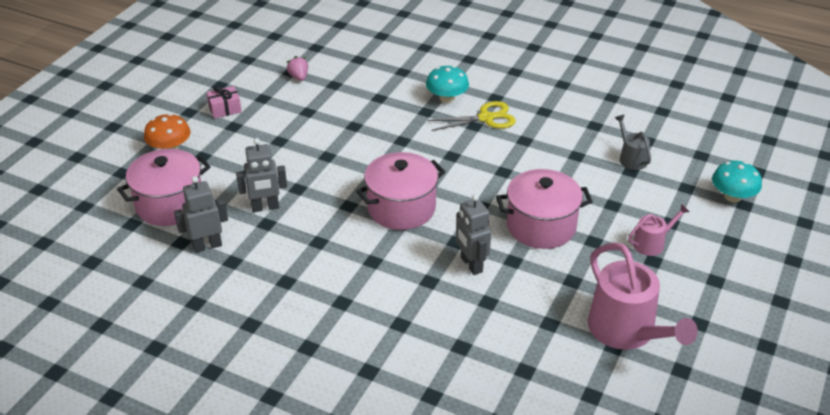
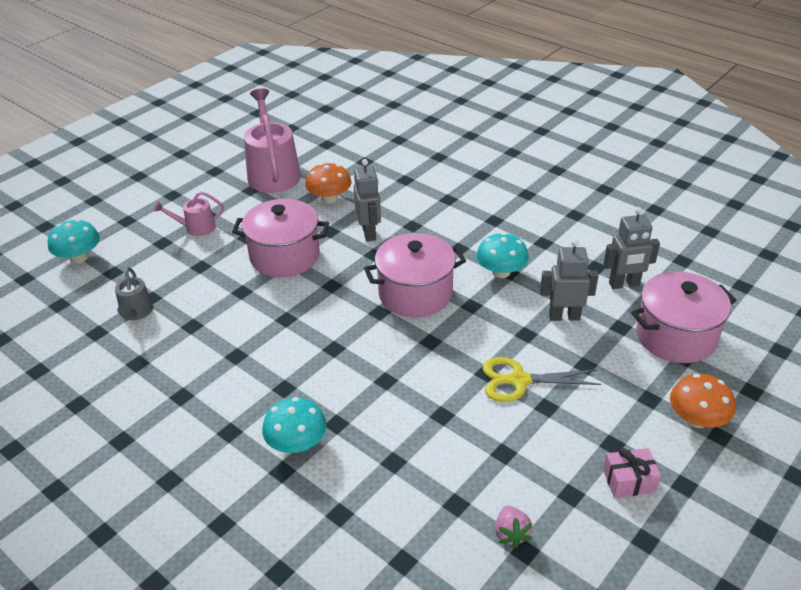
camera: 165 degrees left, 0 degrees up
(326, 241) = (501, 272): none -> turquoise mushroom
(486, 118) = (262, 397): yellow scissors -> yellow scissors (519, 380)
(537, 303) = (329, 198): none -> orange mushroom

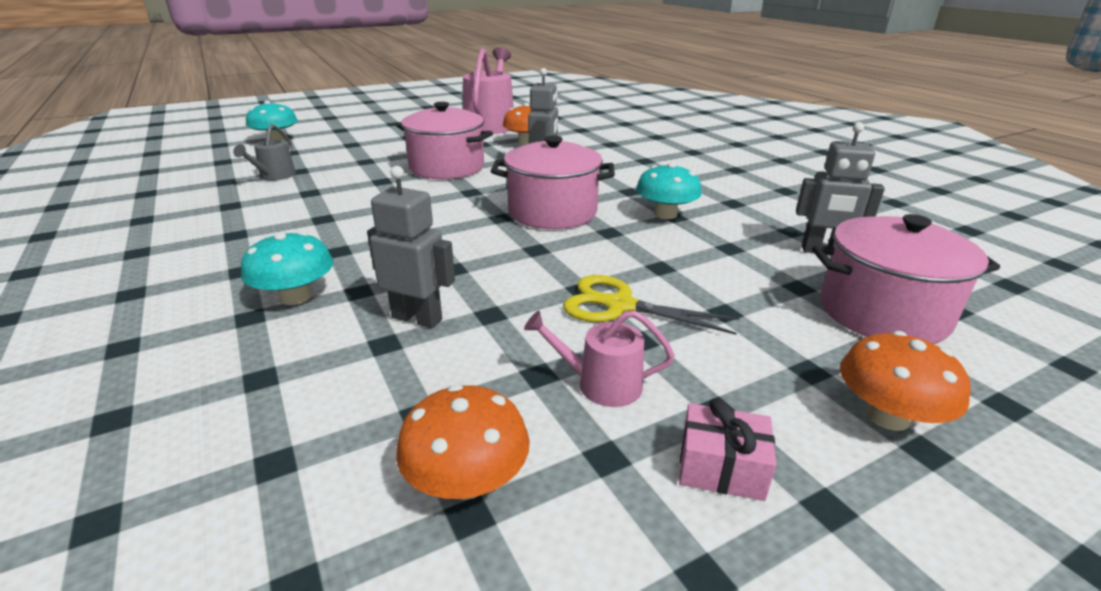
camera: 20 degrees right, 10 degrees down
(196, 228) = (390, 141): pink watering can -> pink watering can (601, 384)
(511, 534) = (467, 480): pink strawberry -> orange mushroom
(564, 316) = (722, 262): grey robot -> grey robot (417, 318)

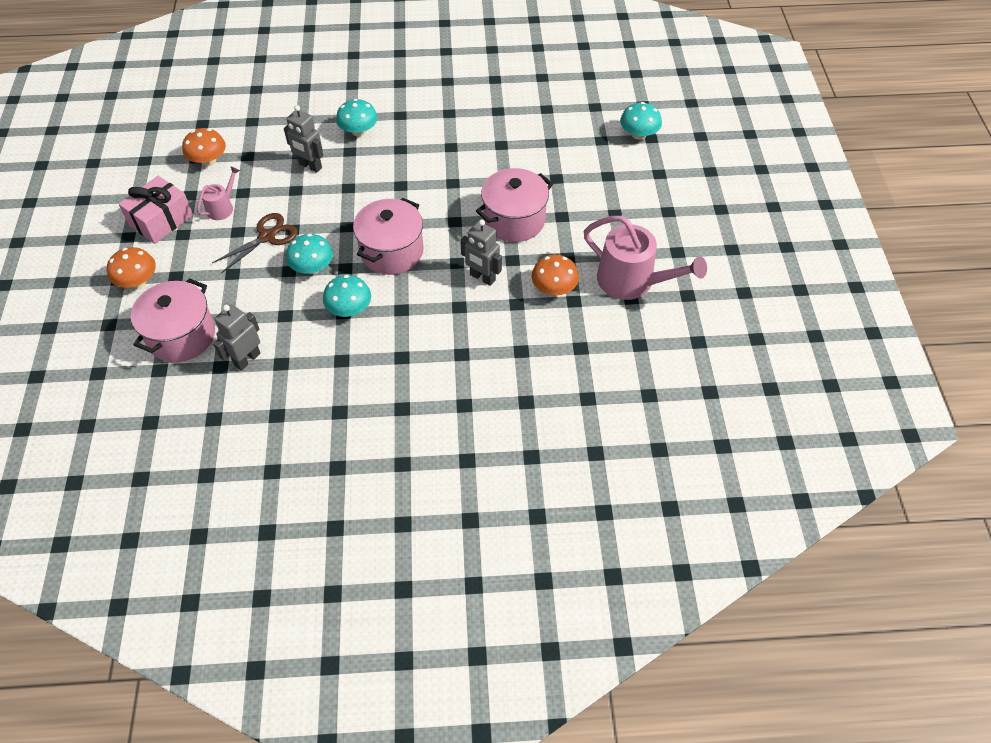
camera: 115 degrees right, 25 degrees up
(275, 176) = (544, 130): grey watering can -> none
(417, 318) = (310, 166): grey robot -> grey robot turned 75 degrees clockwise
(619, 305) = (267, 237): yellow scissors -> brown scissors
(634, 252) = (312, 267): none -> turquoise mushroom
(721, 468) = (161, 220): pink gift -> pink gift, size x1.72

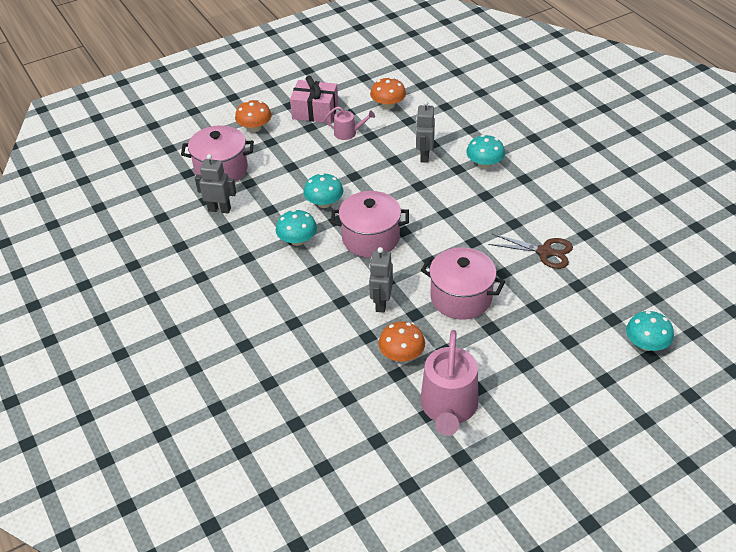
camera: 65 degrees right, 10 degrees down
(267, 237) = (337, 167): brown scissors -> brown scissors (544, 252)

